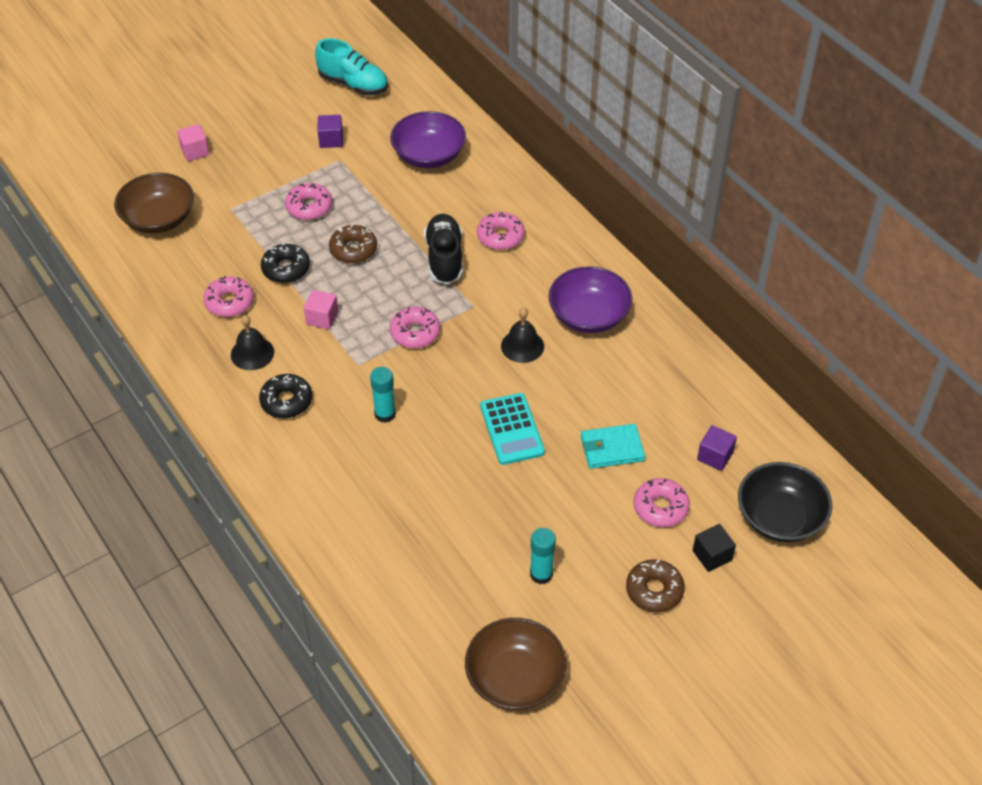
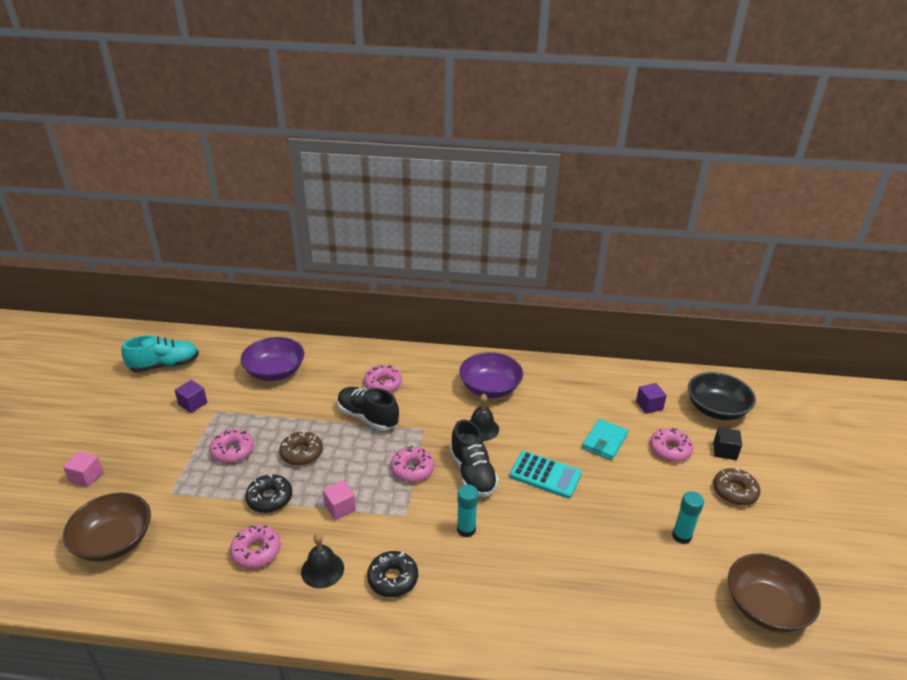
camera: 50 degrees left, 15 degrees down
(456, 376) = (472, 473): none -> black shoe

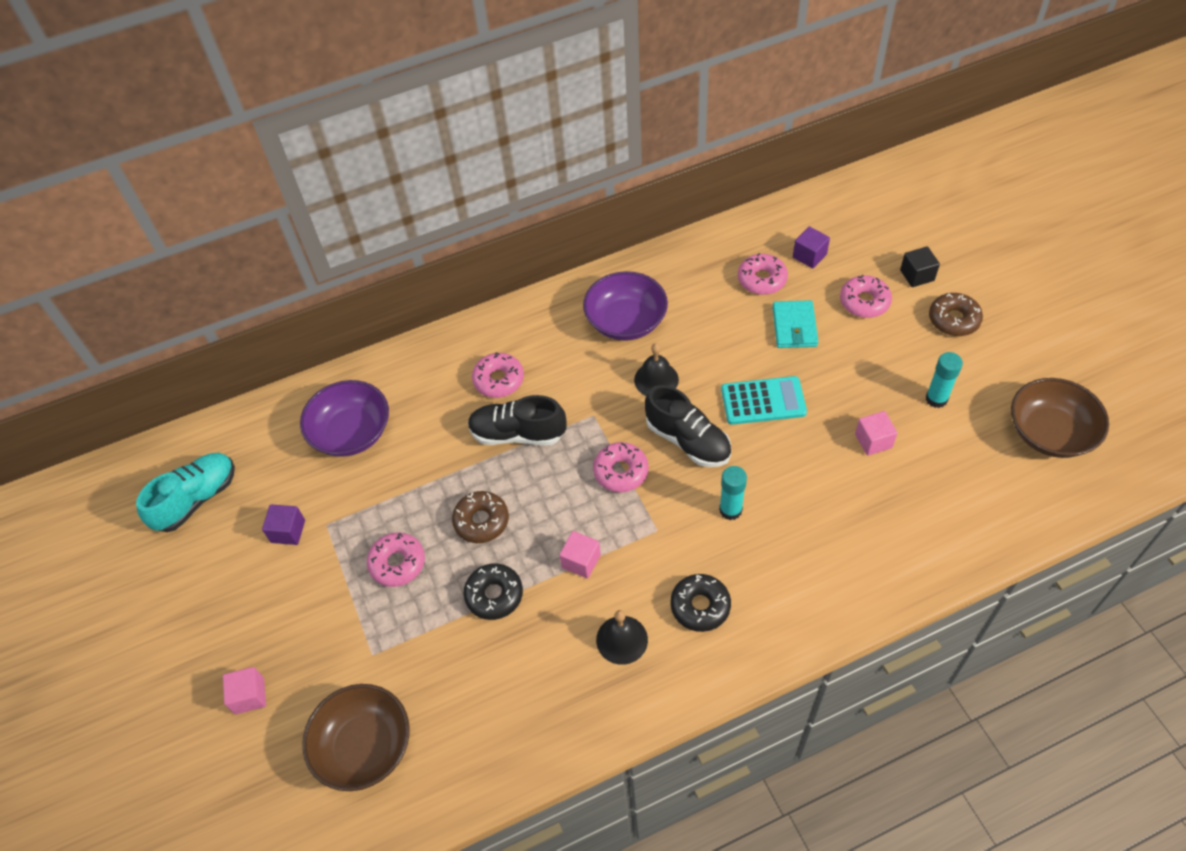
camera: 25 degrees left, 20 degrees up
(256, 551) = (534, 662): pink donut -> pink donut (762, 279)
(609, 539) = (873, 441): none -> pink cube
(716, 409) = (878, 225): black bowl -> none

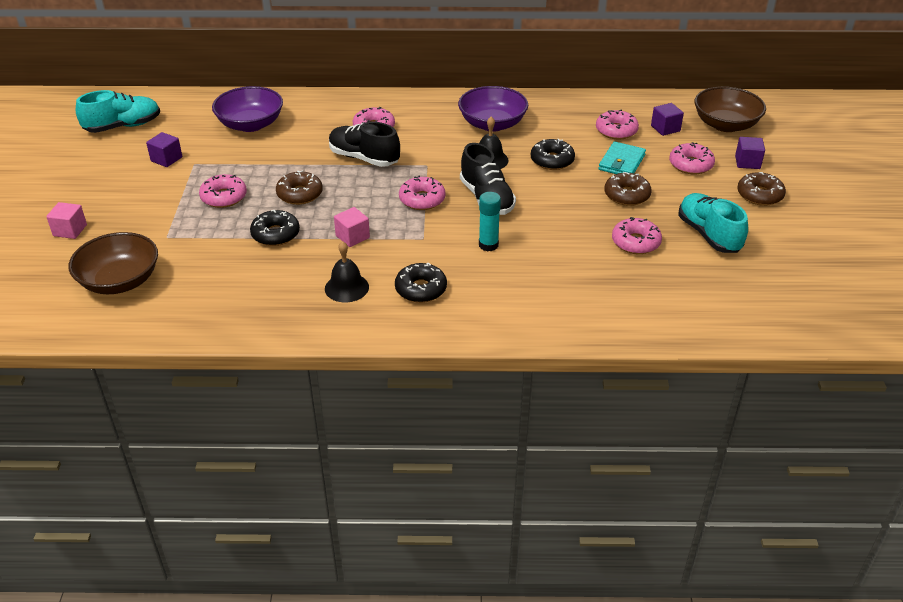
camera: 20 degrees right, 15 degrees down
(722, 353) = (552, 160): none -> black donut
(763, 401) = (563, 195): turquoise calculator -> none
(826, 375) = (626, 195): none -> brown donut
(873, 441) = (635, 242): pink cube -> pink donut
(917, 275) = (747, 162): black cube -> purple cube
(936, 399) = (708, 235): turquoise glue stick -> turquoise shoe
(1050, 433) = (794, 283): brown bowl -> brown bowl (725, 125)

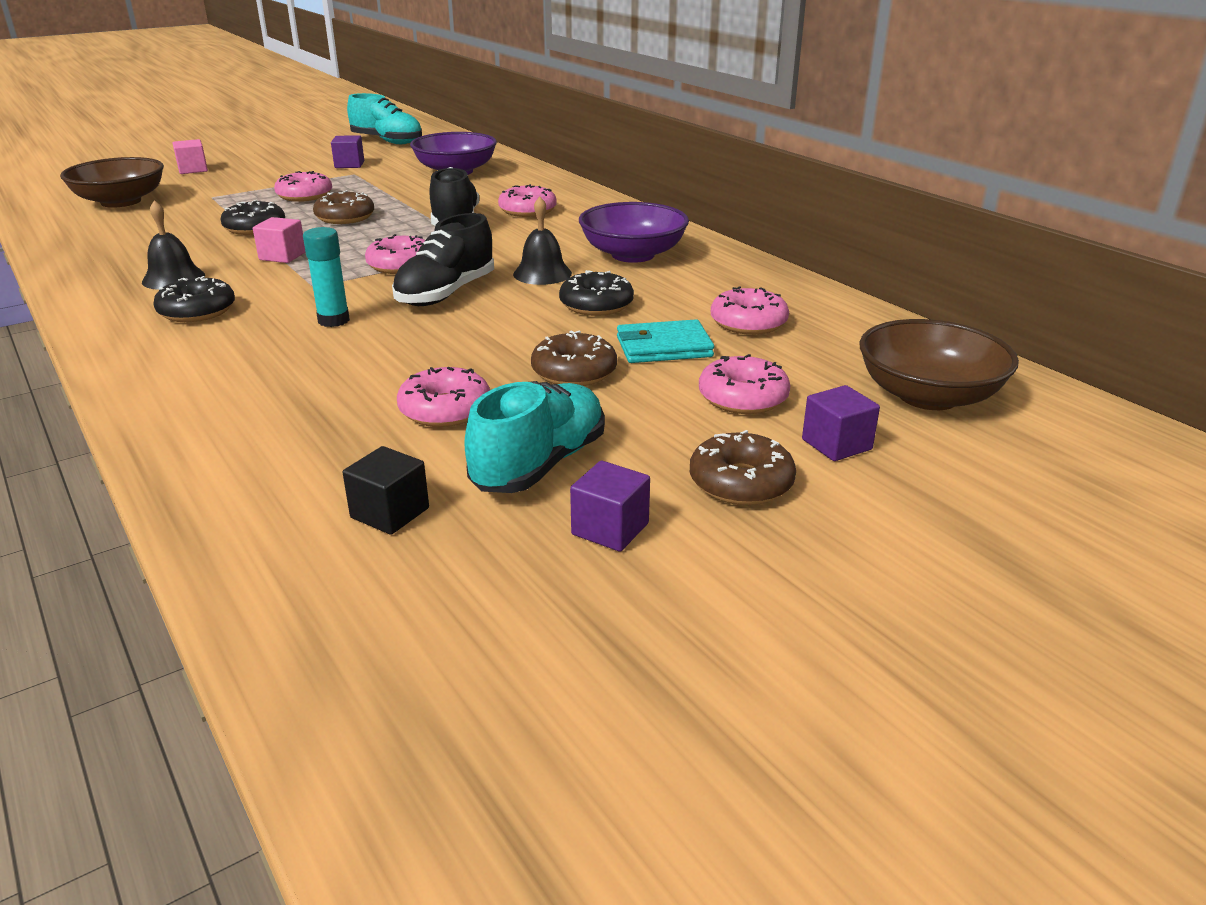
camera: 55 degrees right, 10 degrees down
(665, 128) = (821, 353): purple cube -> purple cube (610, 529)
(721, 284) = (390, 513): none -> black cube

